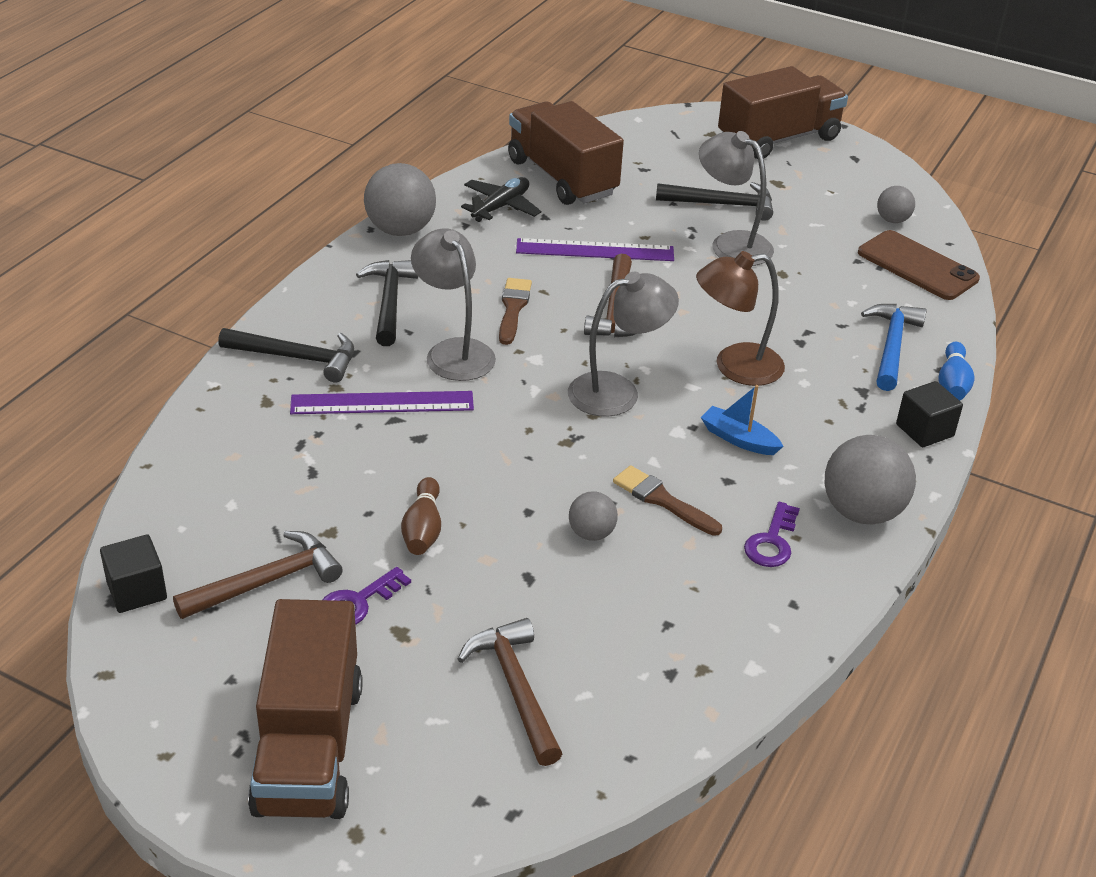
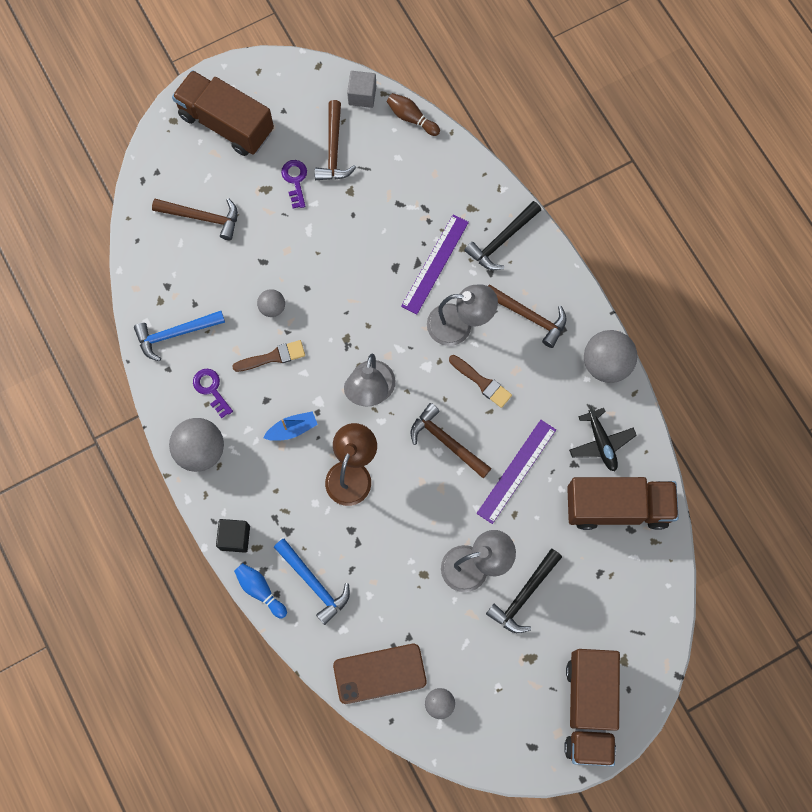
camera: 125 degrees right, 35 degrees up
(137, 591) = (362, 95): black cube -> grey cube
(389, 302) = (529, 316): black hammer -> brown hammer
(423, 529) = (325, 233): brown bowling pin -> brown bowling pin (411, 118)
(734, 622) = (175, 334): none -> blue hammer

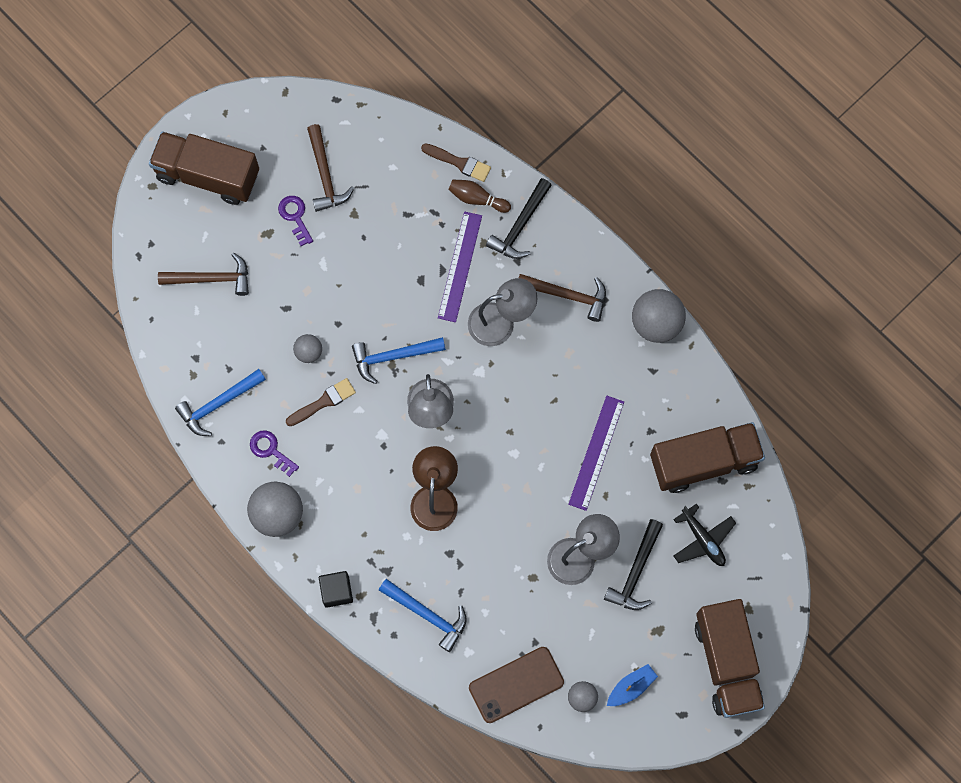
camera: 15 degrees left, 0 degrees up
(260, 590) = (376, 636): blue bowling pin -> none
(292, 429) = (363, 469): blue boat -> blue boat (631, 687)
(349, 332) = (393, 357): none -> blue hammer
(362, 95) = (339, 112): grey cube -> none
(411, 118) = (395, 123): brown bowling pin -> brown bowling pin (477, 199)
(446, 442) = (520, 441): brown hammer -> none
(482, 382) = (539, 373): brown brush -> brown brush (459, 163)
(601, 443) = (671, 403): black plane -> black plane (703, 539)

